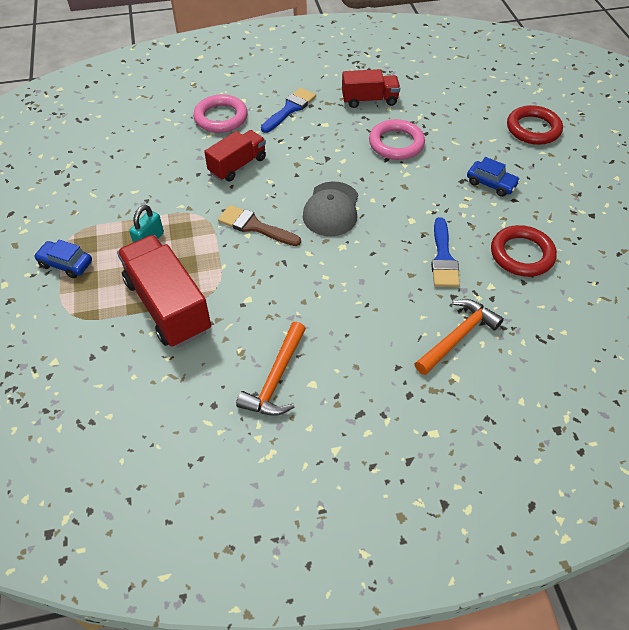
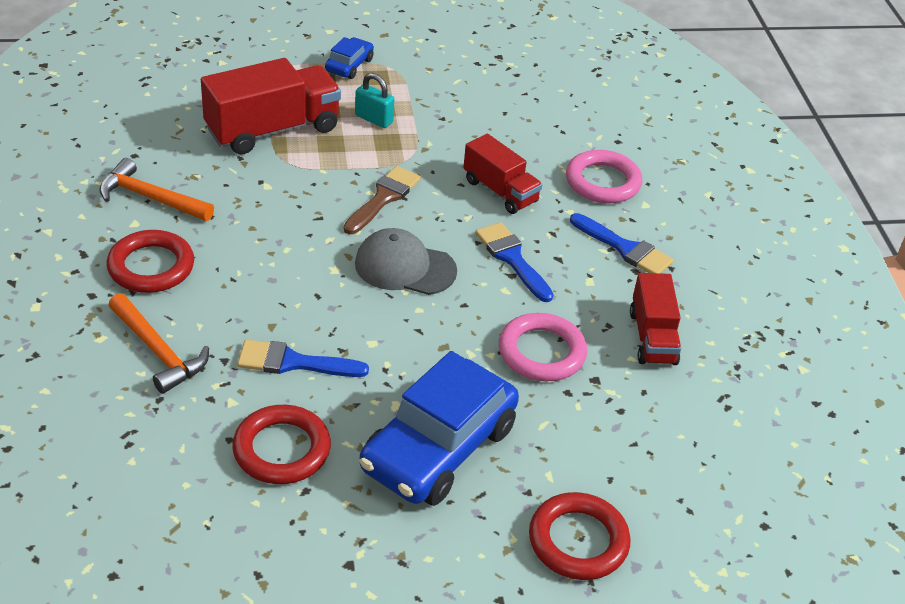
camera: 90 degrees right, 10 degrees down
(311, 158) = (512, 259): none -> blue brush
(365, 360) = (151, 267): none -> red ring
(491, 184) = (438, 448): blue car -> blue car, size x2.18

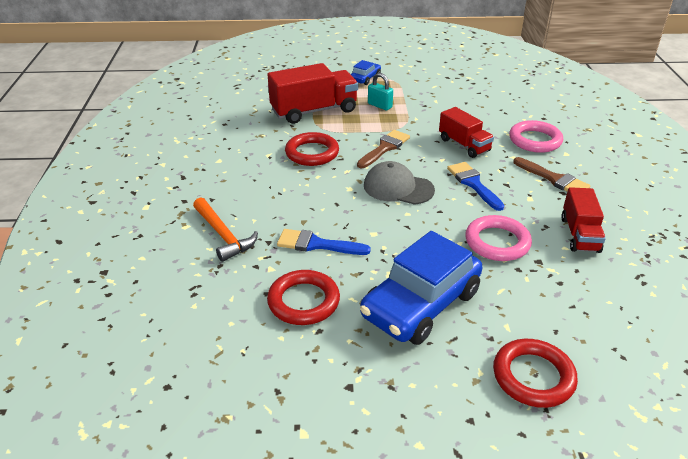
camera: 10 degrees right, 5 degrees down
(151, 198) = (231, 146): orange hammer -> none
(151, 267) = (226, 185): red ring -> red ring (312, 153)
(624, 248) = (553, 179): blue brush -> brown brush

